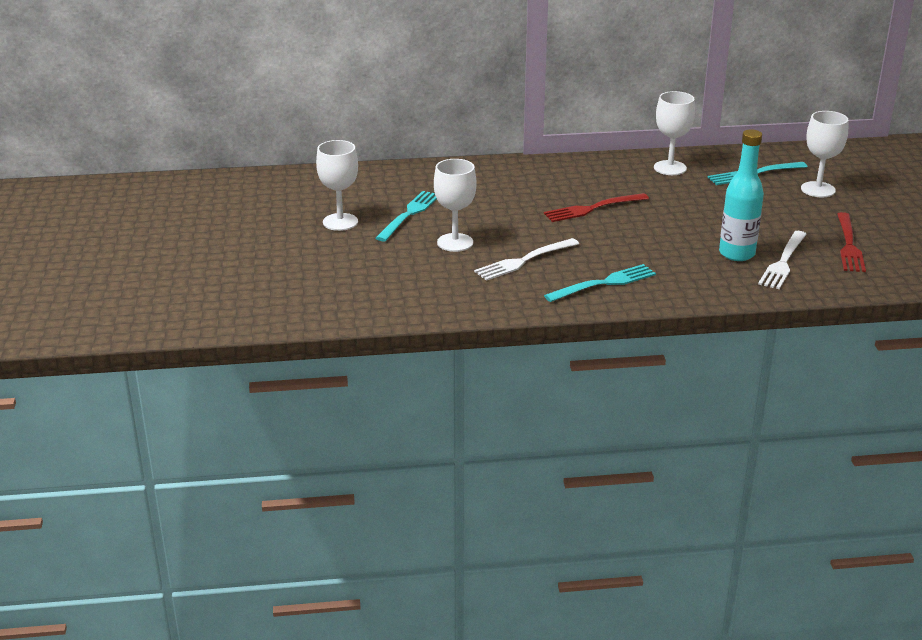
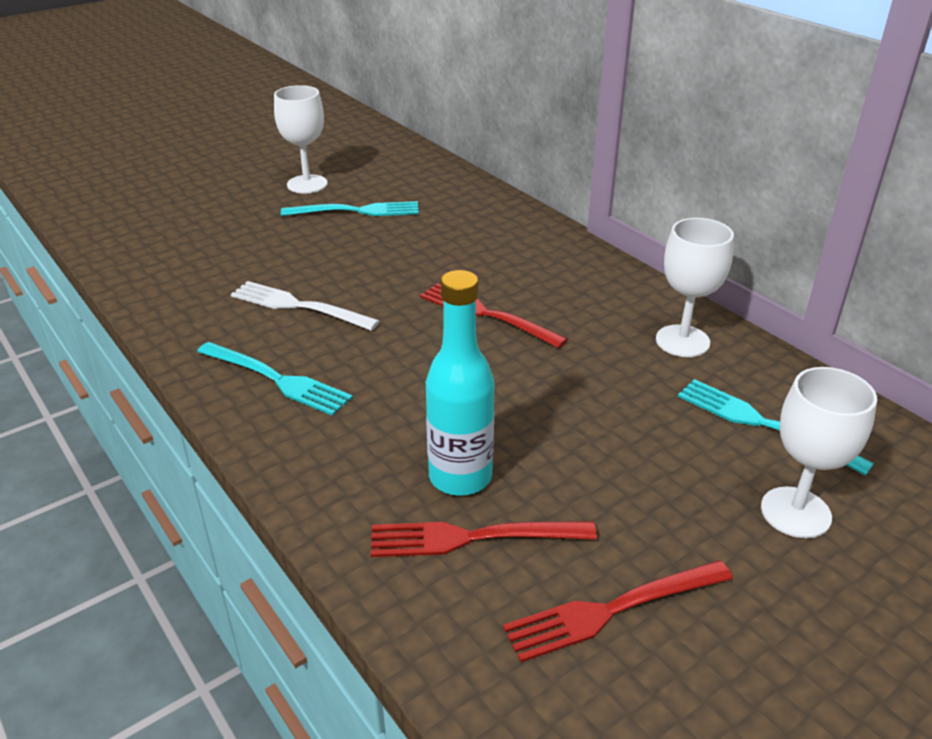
camera: 60 degrees right, 5 degrees up
(455, 242) = (311, 253): white goblet -> none
(783, 262) = (473, 538): white fork -> red fork

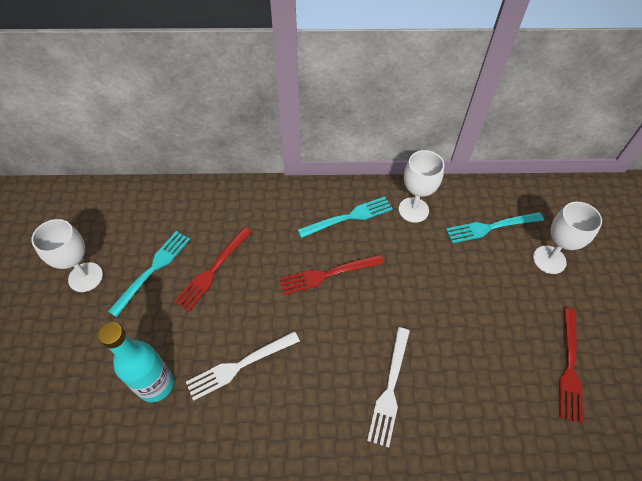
camera: 55 degrees left, 20 degrees up
(277, 379) = (309, 419): turquoise fork -> turquoise fork (349, 217)
(378, 427) = (390, 388): none -> white fork
(460, 477) = (453, 373): turquoise bottle -> turquoise bottle (156, 384)
(473, 538) = (498, 394): red fork -> red fork (213, 270)

